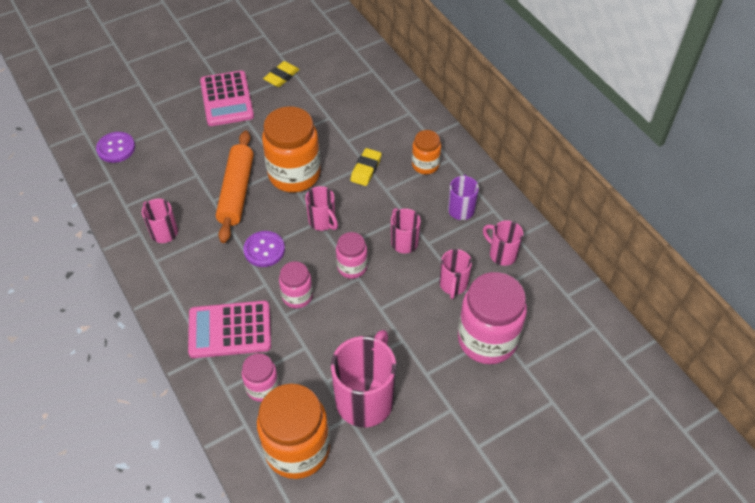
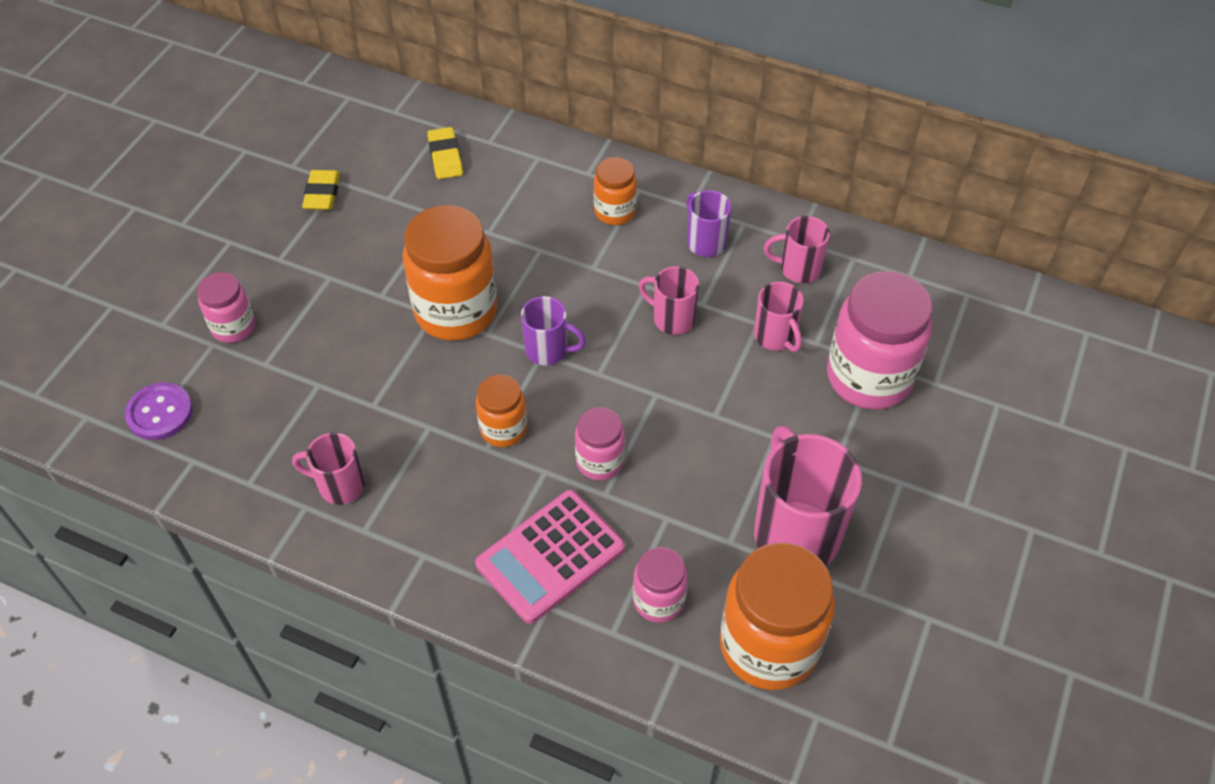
camera: 35 degrees left, 0 degrees up
(227, 99) = (269, 262): pink calculator -> none
(236, 191) = (396, 376): orange rolling pin -> none
(264, 250) = (503, 429): purple button -> orange jar
(322, 222) = (548, 351): pink mug -> purple mug
(352, 267) = (636, 385): pink jar -> pink jar (233, 327)
(366, 169) = (545, 255): yellow eraser -> yellow eraser (445, 157)

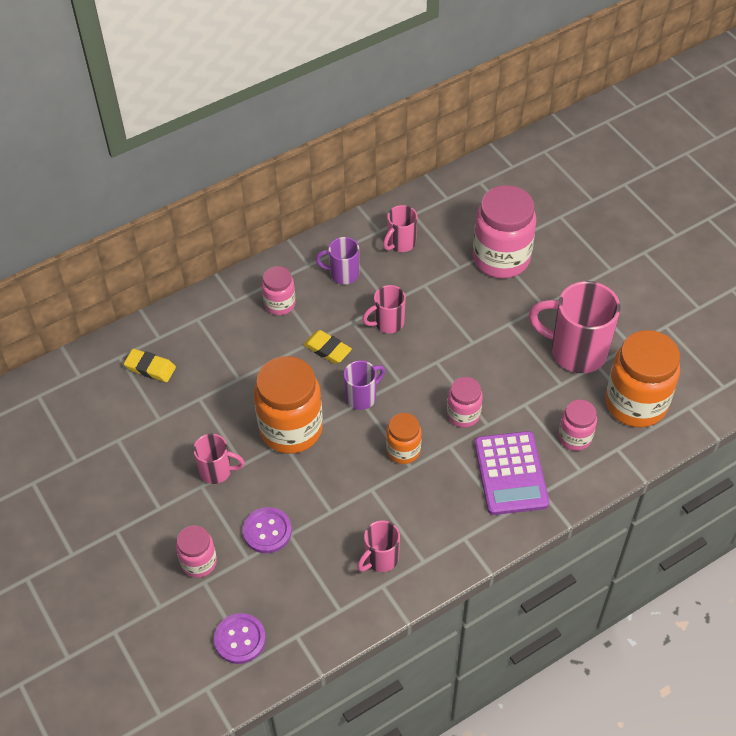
camera: 55 degrees left, 0 degrees up
(309, 363) = (267, 531): none -> purple button
(322, 194) = (120, 455): yellow eraser -> yellow eraser (327, 349)
(550, 556) = (510, 473): pink calculator -> purple calculator
(615, 211) = (280, 304): orange jar -> pink jar
(775, 337) = (440, 283): pink mug -> pink mug (217, 471)

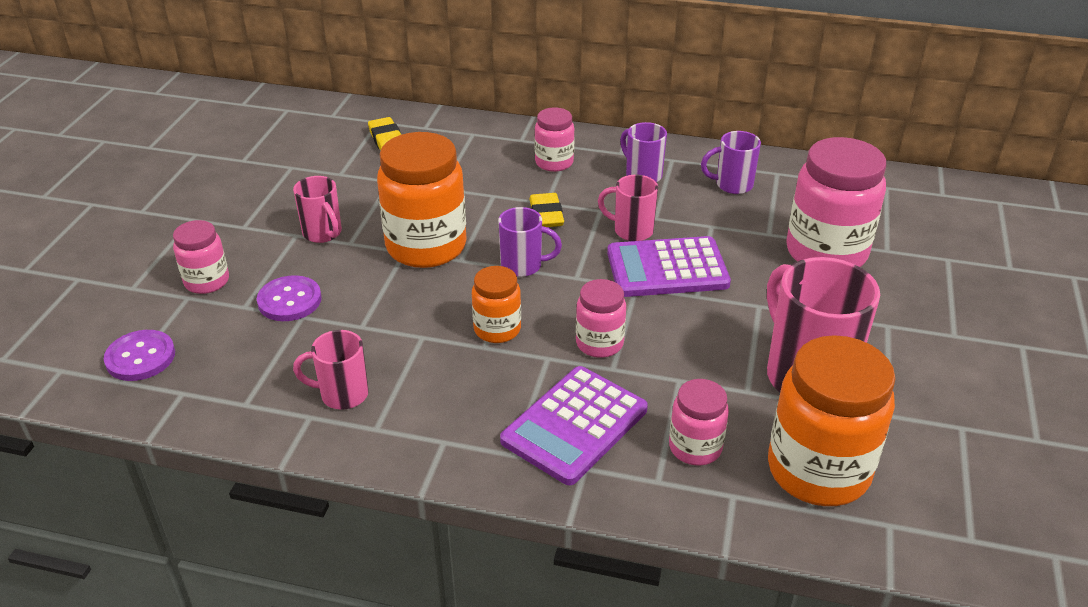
camera: 45 degrees right, 15 degrees down
(400, 243) = (732, 185): pink mug -> purple mug
(437, 335) = (667, 268): none -> purple calculator

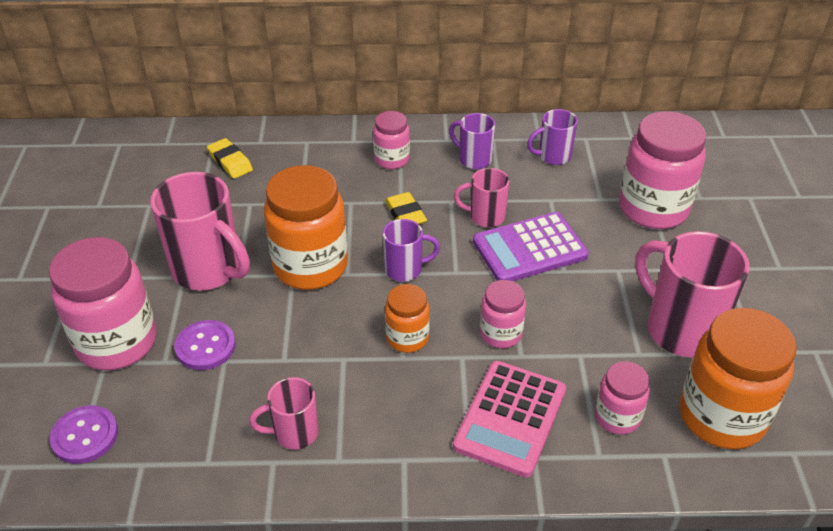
camera: 15 degrees left, 5 degrees up
(207, 281) = (117, 342): pink jar -> pink jar, size x1.88
(323, 233) = (208, 270): pink mug -> pink mug, size x1.86
(574, 425) = (510, 418): purple calculator -> pink calculator

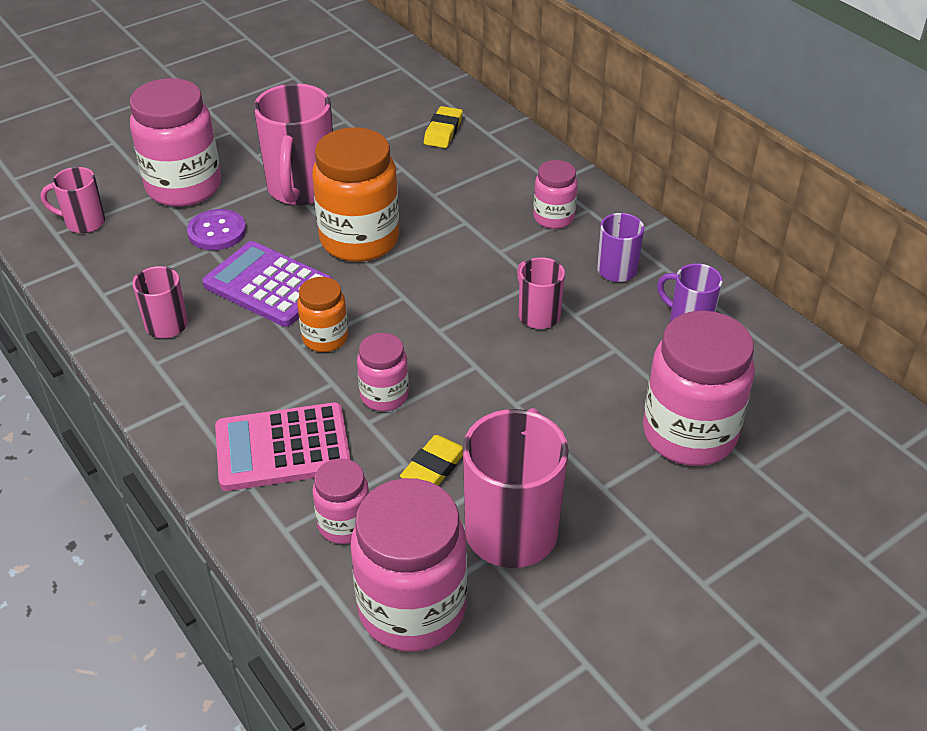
camera: 55 degrees right, 0 degrees up
(85, 436) = (84, 222): purple button -> pink mug
(405, 214) = (485, 262): yellow eraser -> yellow eraser (434, 467)
(405, 269) = (410, 296): purple mug -> none
(529, 249) = (523, 365): purple calculator -> purple calculator (268, 285)
(721, 416) = (412, 609): orange jar -> pink jar

